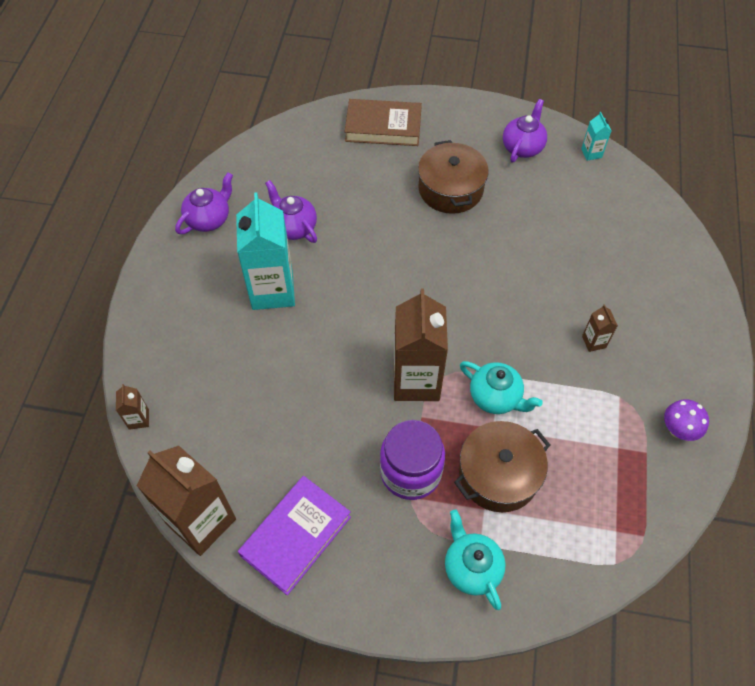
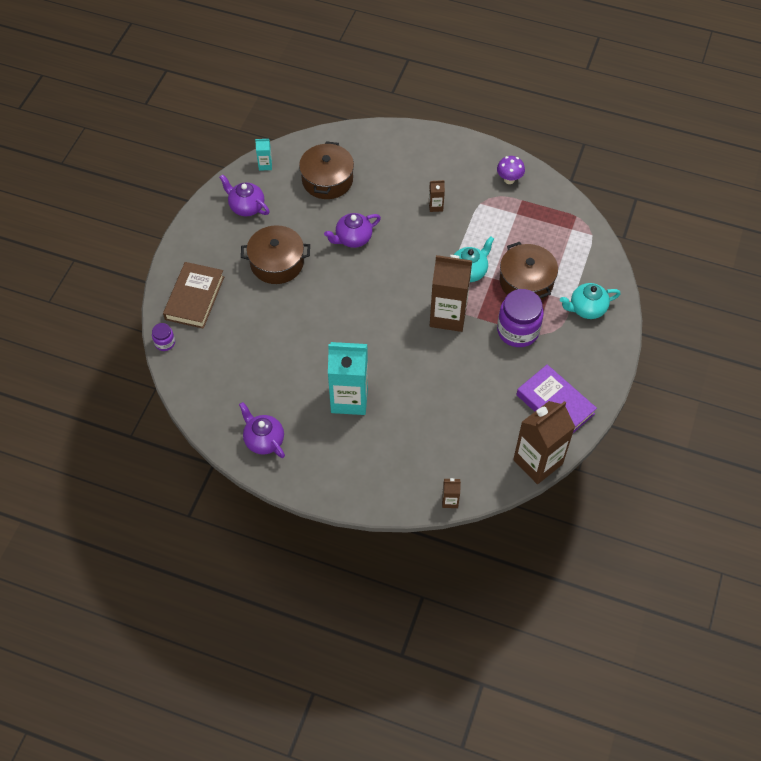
camera: 80 degrees left, 0 degrees up
(293, 227) = (288, 377): purple teapot -> purple teapot (353, 238)
(320, 114) = (165, 343): none -> purple jar
(592, 216) = (327, 180): none -> brown pot

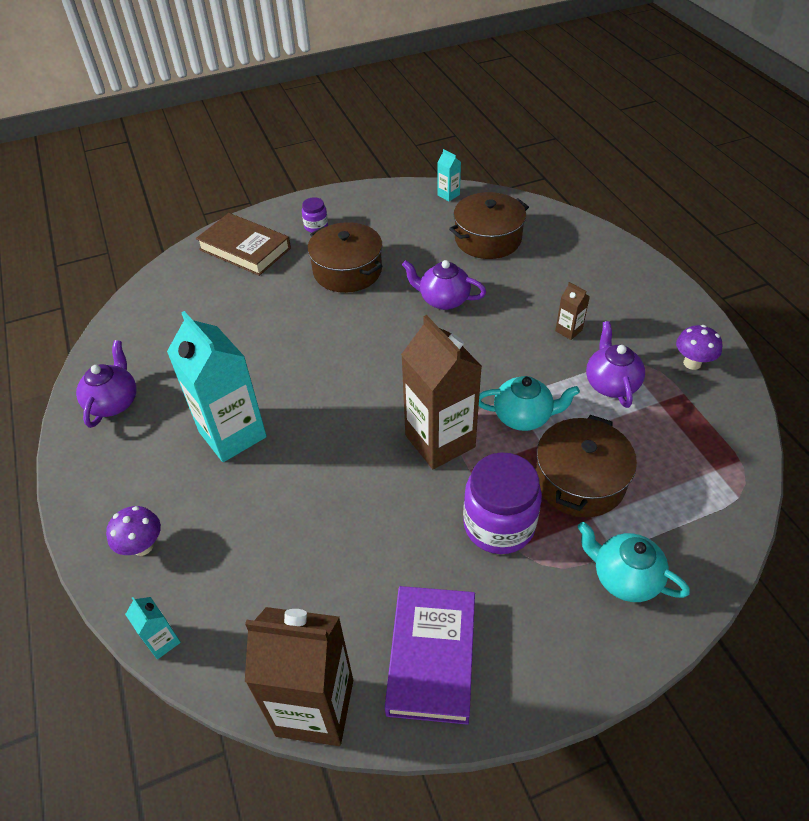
camera: 50 degrees right, 10 degrees down
(165, 343) = (173, 264): purple jar -> purple jar (316, 226)
(194, 298) = (245, 249): brown book -> brown book turned 60 degrees clockwise
(246, 207) = (386, 213): purple teapot -> purple teapot (610, 383)
(385, 480) = (143, 546): none -> purple mushroom
(450, 501) = (162, 641): brown carton -> turquoise carton

